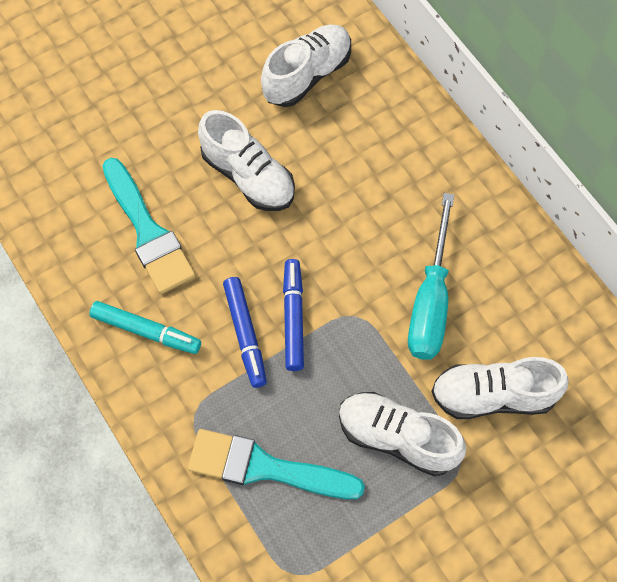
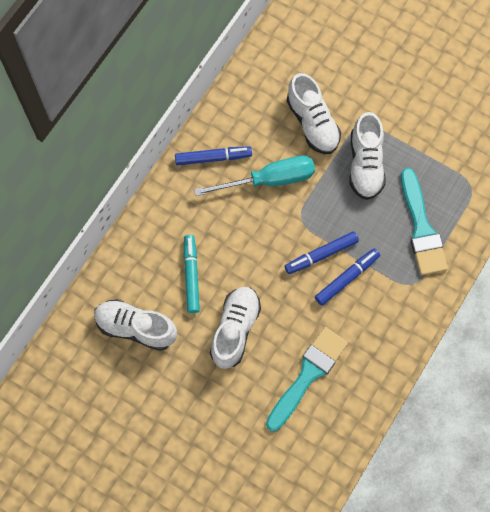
camera: 115 degrees left, 5 degrees up
(146, 331) = (375, 340): turquoise marker -> turquoise marker (191, 275)
(494, 246) = (213, 158): none -> blue marker

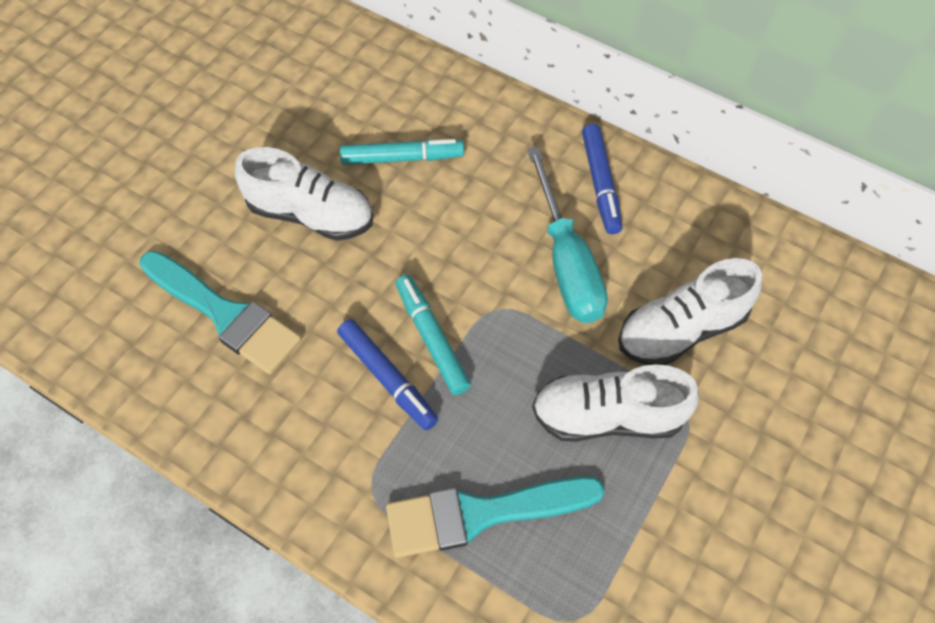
camera: 90 degrees right, 10 degrees down
(136, 328) = (326, 94): white shoe -> none
(321, 255) = (431, 338): blue marker -> turquoise marker

